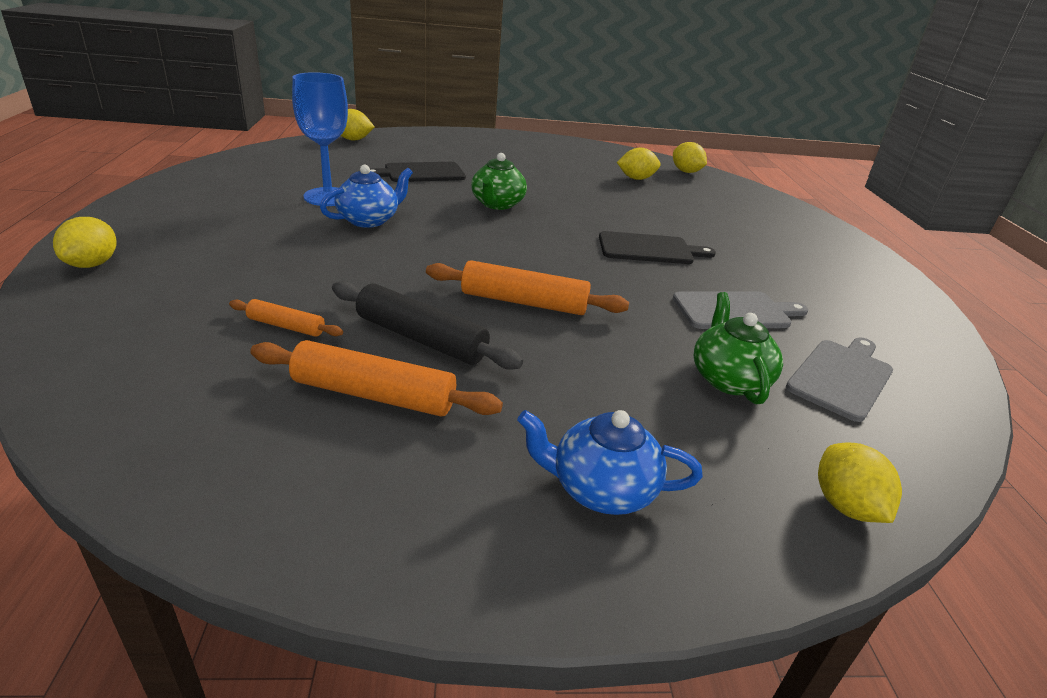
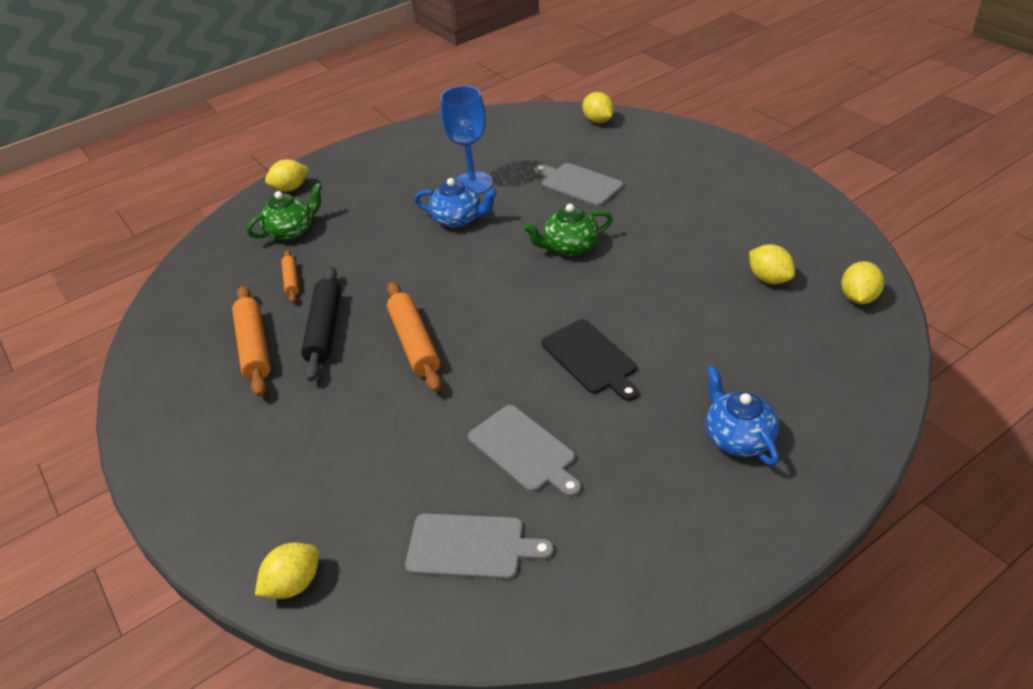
camera: 65 degrees right, 10 degrees up
(421, 173) = (579, 184): black cutting board -> grey cutting board
(601, 489) = (235, 468): blue teapot -> blue teapot (738, 438)
(728, 379) = (404, 482): green teapot -> green teapot (292, 231)

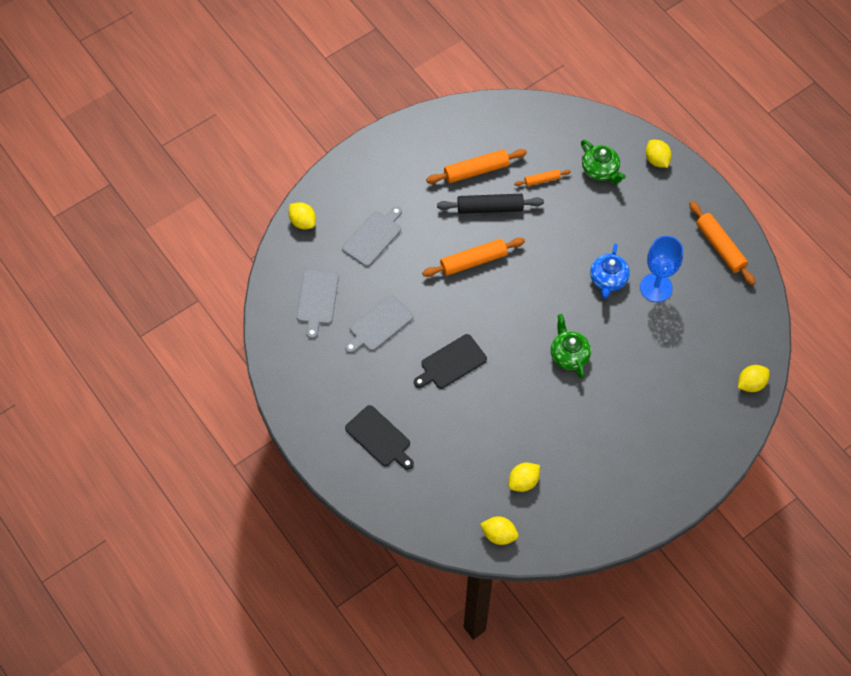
camera: 85 degrees right, 20 degrees up
(422, 143) = (720, 247): none -> orange rolling pin
(579, 184) = (651, 364): grey cutting board -> grey cutting board (373, 237)
(738, 438) = (379, 438): blue teapot -> black cutting board

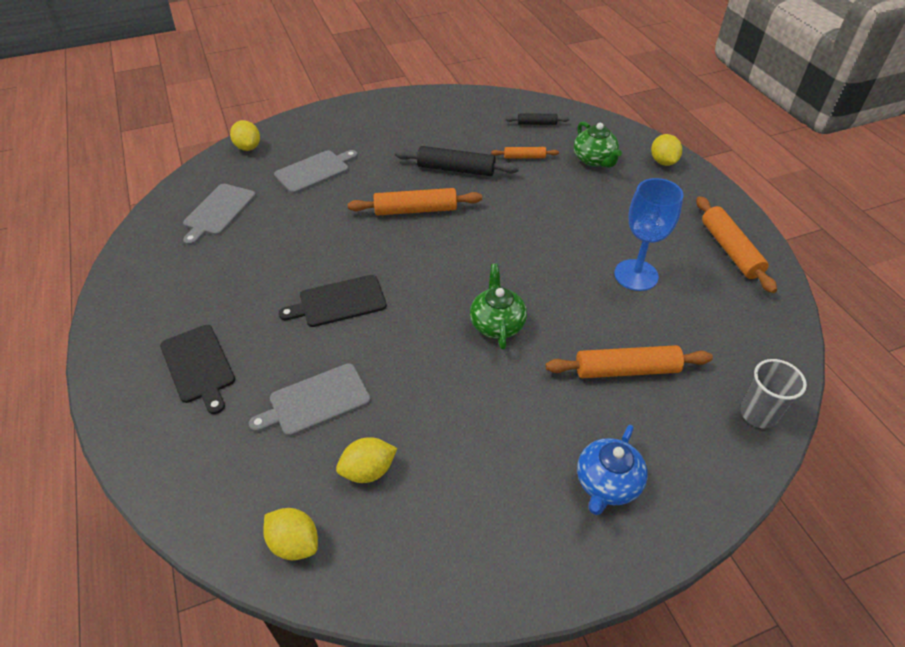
camera: 15 degrees right, 15 degrees down
(379, 325) = (273, 247): grey cutting board -> grey cutting board (316, 401)
(476, 171) = (454, 139): orange rolling pin -> orange rolling pin (626, 370)
(541, 134) = (537, 123): none -> black rolling pin
(608, 279) = (574, 256): blue teapot -> blue teapot (607, 484)
(751, 384) = (758, 414): yellow lemon -> grey cup

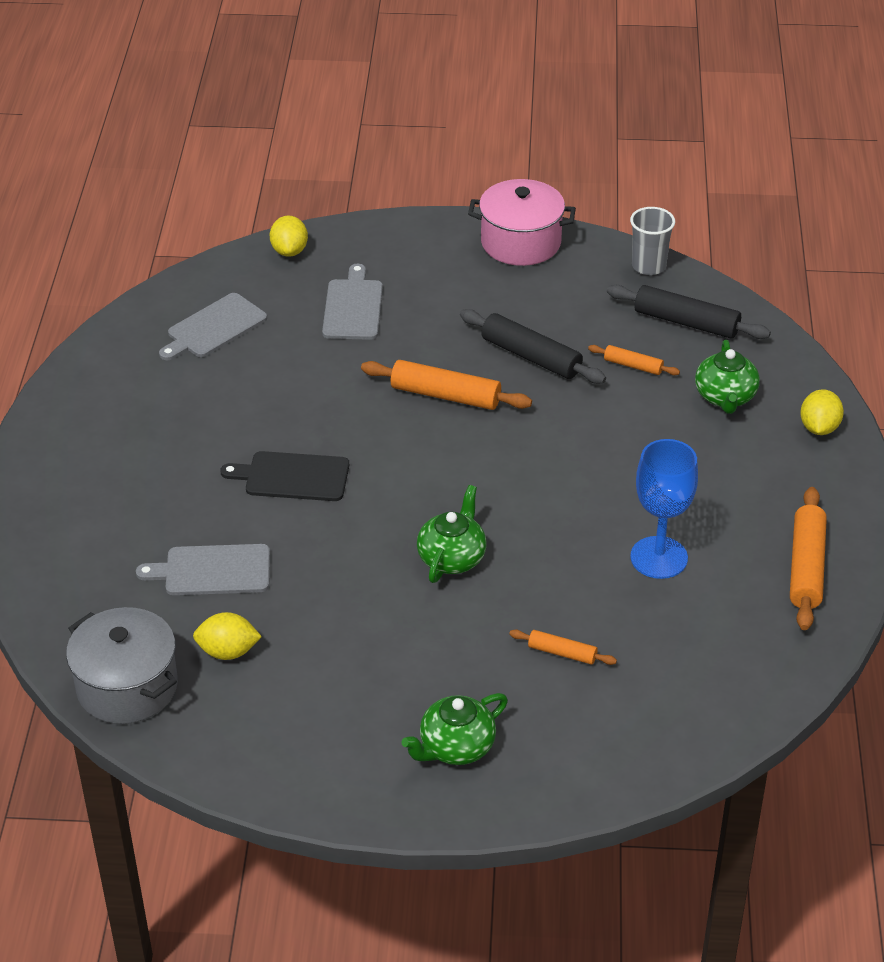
camera: 25 degrees right, 5 degrees down
(198, 366) = (114, 496): black cutting board -> none
(294, 543) = (127, 687): yellow lemon -> grey pot
(314, 171) = (353, 307): grey cutting board -> grey cutting board turned 75 degrees counterclockwise
(402, 104) = (520, 242): none -> pink pot
(537, 123) = (686, 322): black rolling pin -> black rolling pin, size x1.82
(607, 484) = (456, 747): blue teapot -> green teapot
(626, 370) = (562, 653): orange rolling pin -> orange rolling pin, size x0.55
(758, 414) = (674, 745): grey cup -> grey cup (648, 266)

